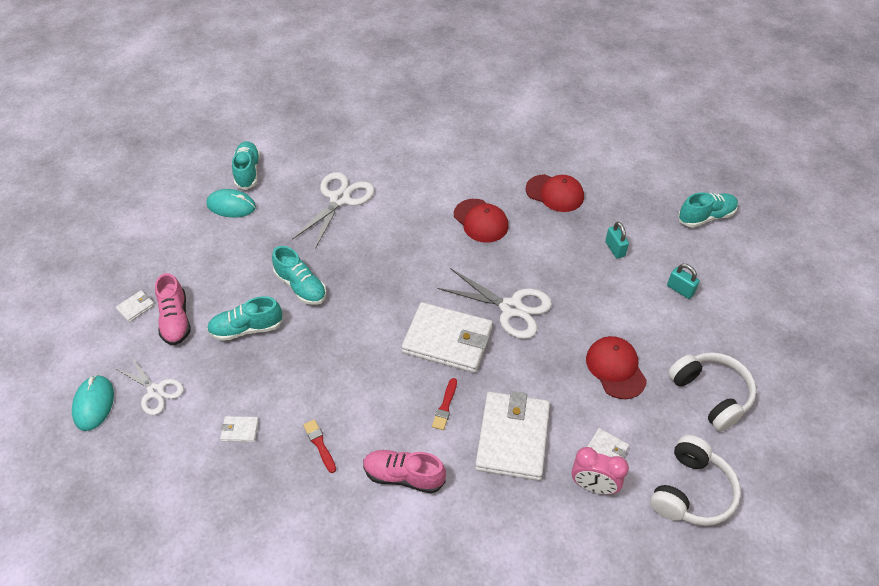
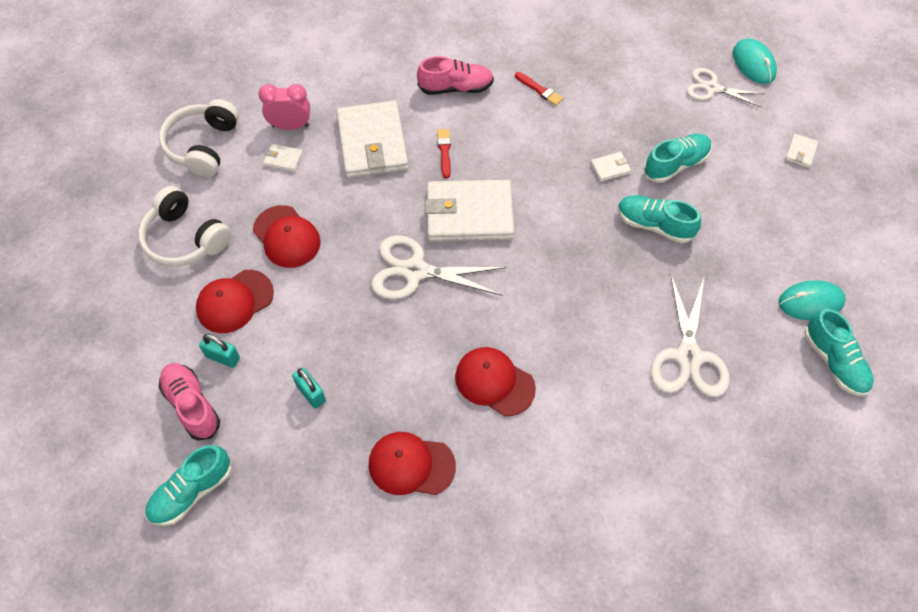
camera: 160 degrees right, 10 degrees up
(175, 320) = (751, 152): pink shoe -> pink shoe (192, 405)
(240, 430) = (614, 81): white wallet -> white wallet (610, 168)
(668, 328) = (234, 301): none -> red cap

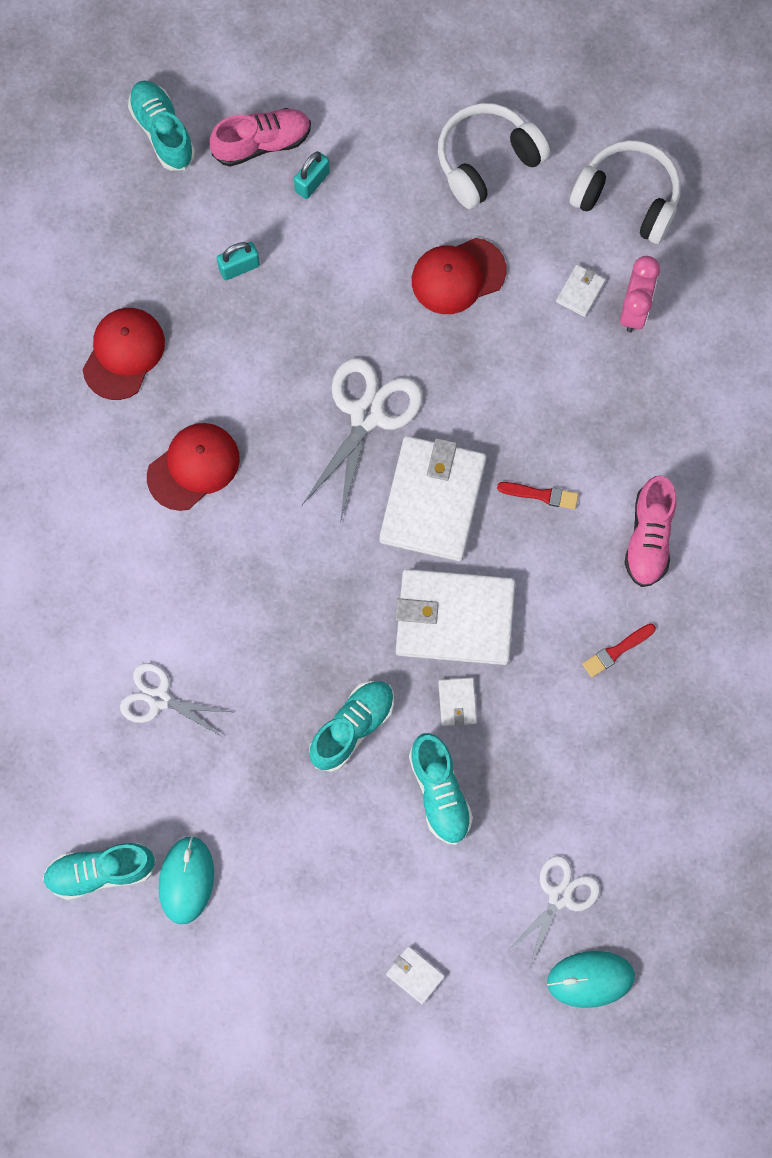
camera: 105 degrees right, 15 degrees up
(234, 301) = (382, 204): red cap -> none
(372, 143) = (579, 407): white wallet -> white wallet (455, 619)
(688, 357) = (159, 698): white scissors -> white scissors, size x0.64

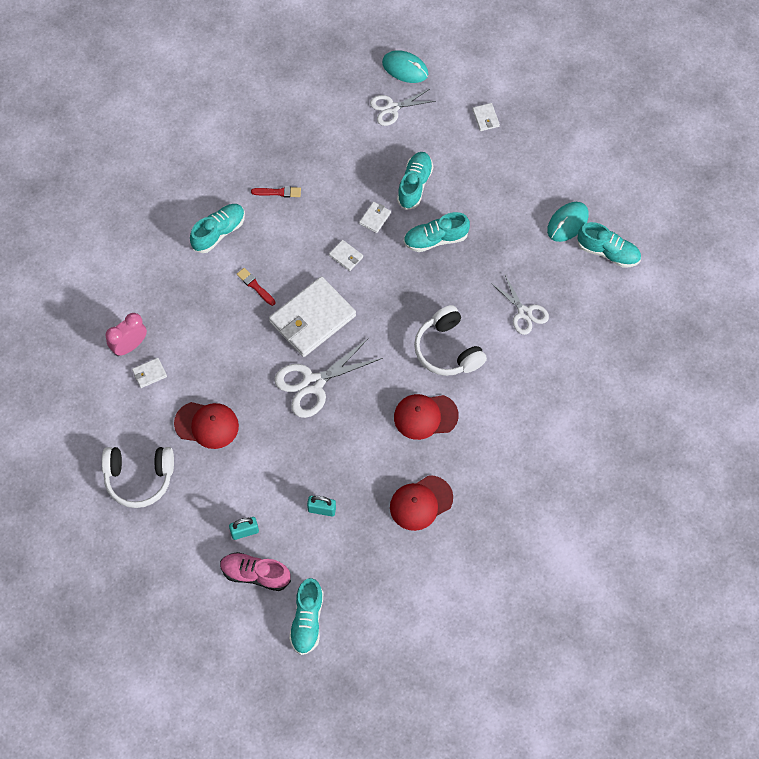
camera: 145 degrees left, 10 degrees down
(455, 619) = (346, 256): white wallet -> white wallet, size x0.40
(627, 198) = (82, 406): white headphones -> white headphones (448, 349)
(648, 538) = (219, 232): pink shoe -> turquoise shoe

